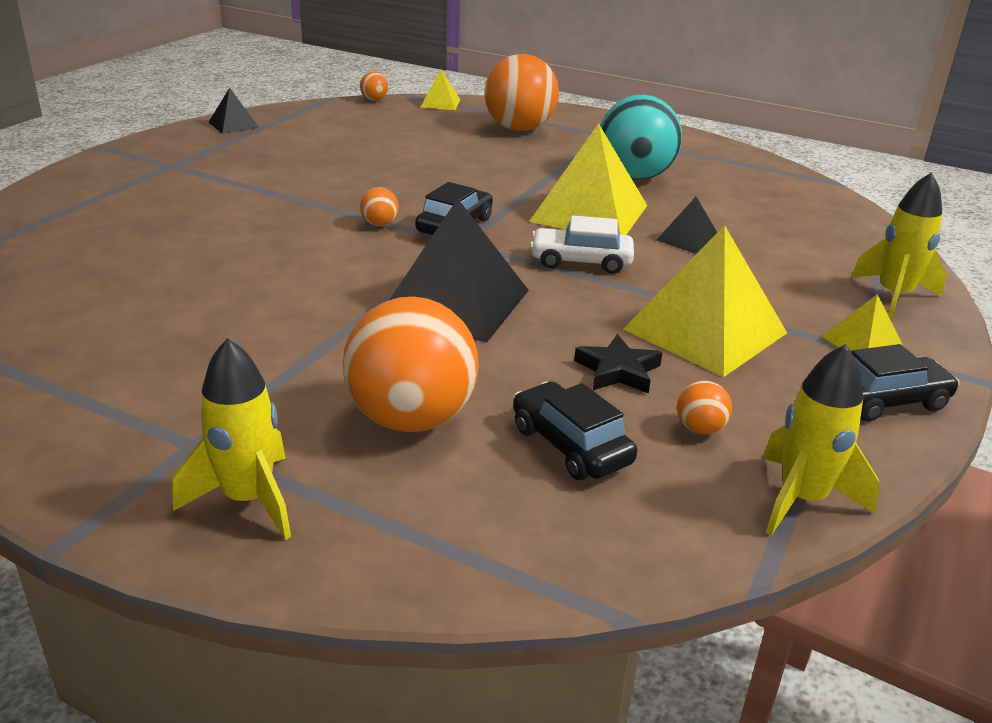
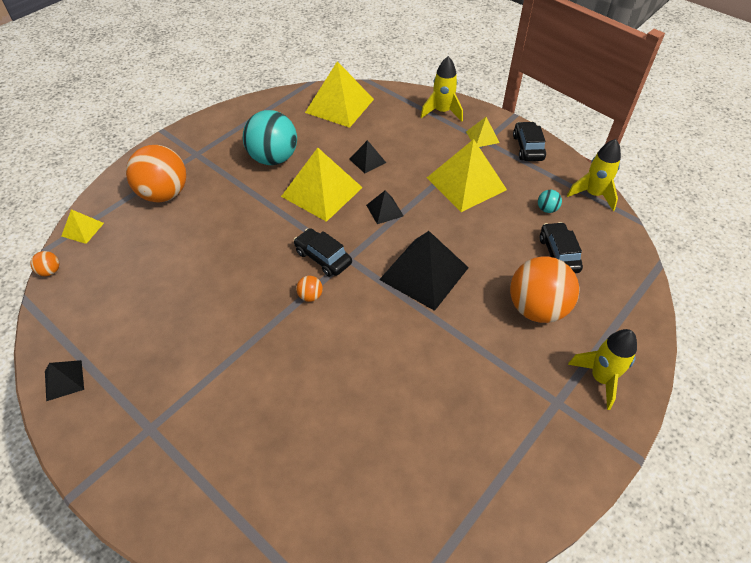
camera: 75 degrees left, 20 degrees up
(570, 445) = (558, 254): black car -> black car turned 105 degrees clockwise
(581, 261) = (384, 210): white car -> black pyramid
(618, 371) = (499, 223): black star -> none
(700, 429) = (547, 209): orange ball -> turquoise ball
(804, 208) = (339, 106): none -> yellow pyramid

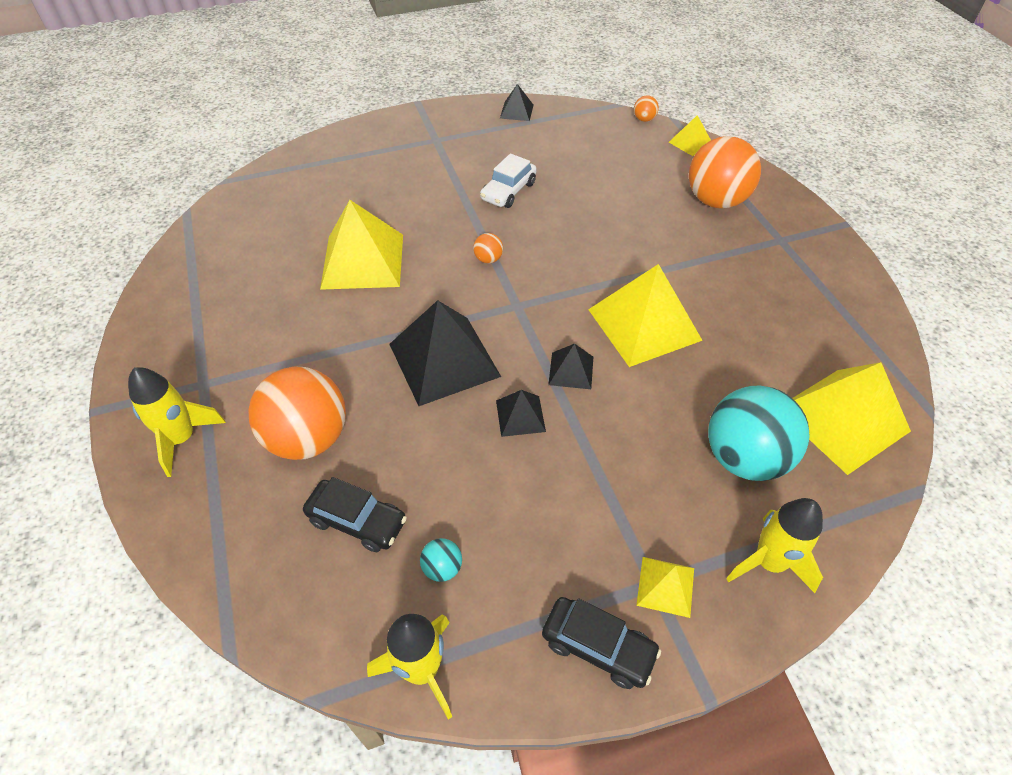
camera: 120 degrees right, 0 degrees up
(213, 323) = (508, 191): none -> white car
(273, 158) = (738, 302): turquoise ball -> turquoise ball (744, 458)
(323, 258) = (533, 286): black car -> none
(367, 160) = (683, 396): black pyramid -> black pyramid (520, 416)
(466, 183) = (564, 491): yellow pyramid -> yellow pyramid (362, 261)

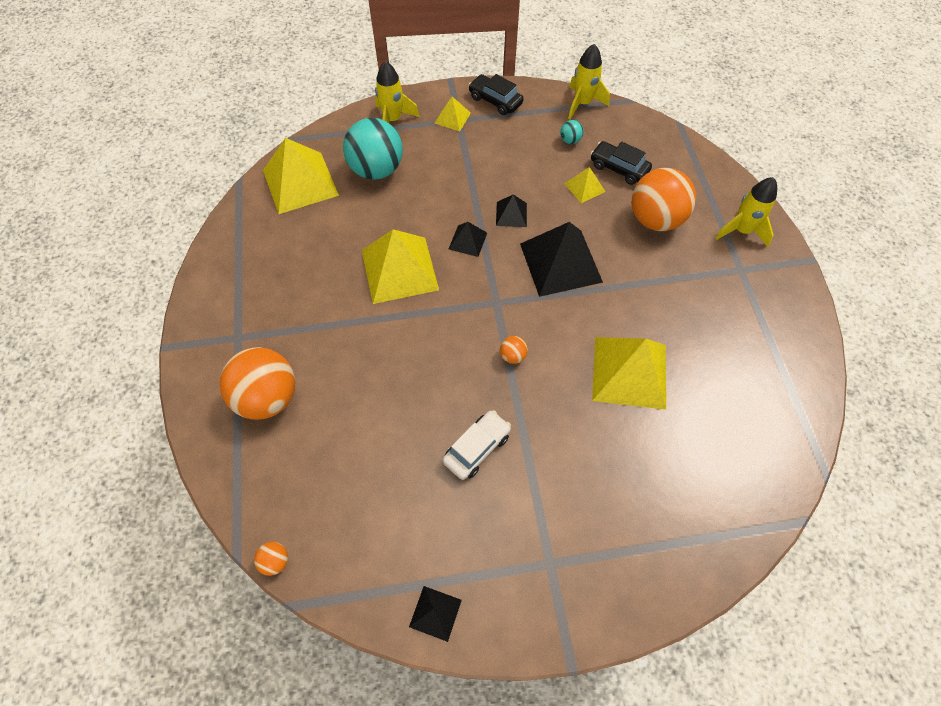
camera: 170 degrees left, 10 degrees up
(690, 143) = (242, 500): yellow pyramid -> yellow pyramid (584, 187)

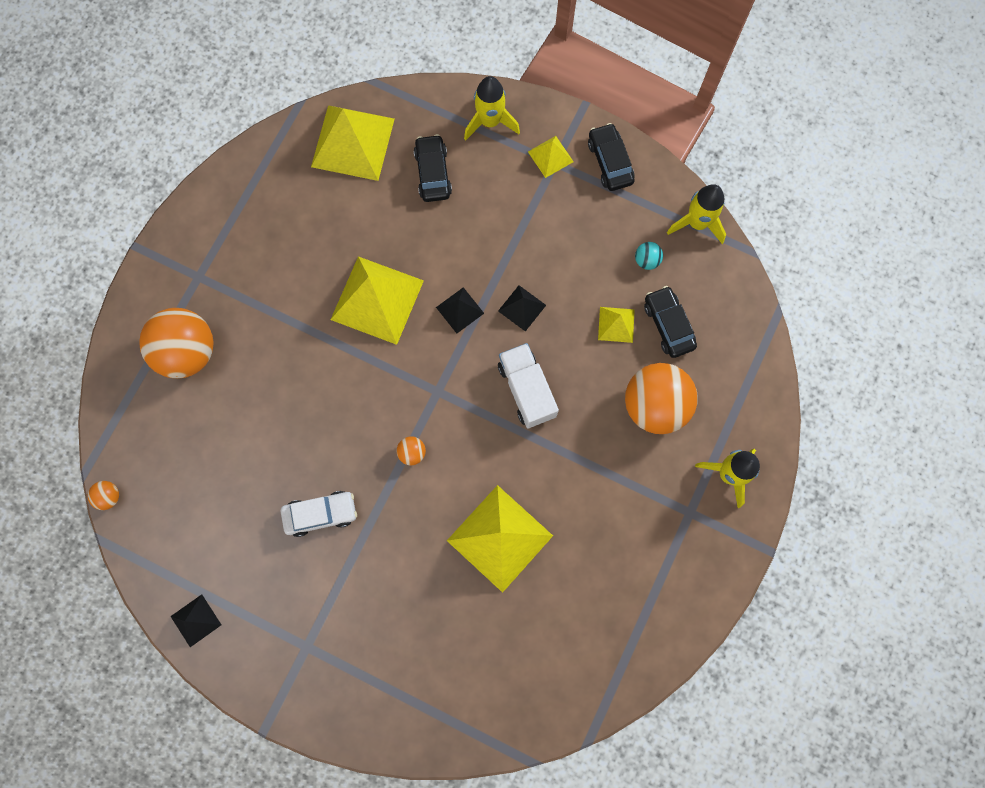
camera: 35 degrees right, 15 degrees up
(376, 169) = (433, 173): turquoise ball -> black car
(560, 262) = (526, 390): black pyramid -> white truck

